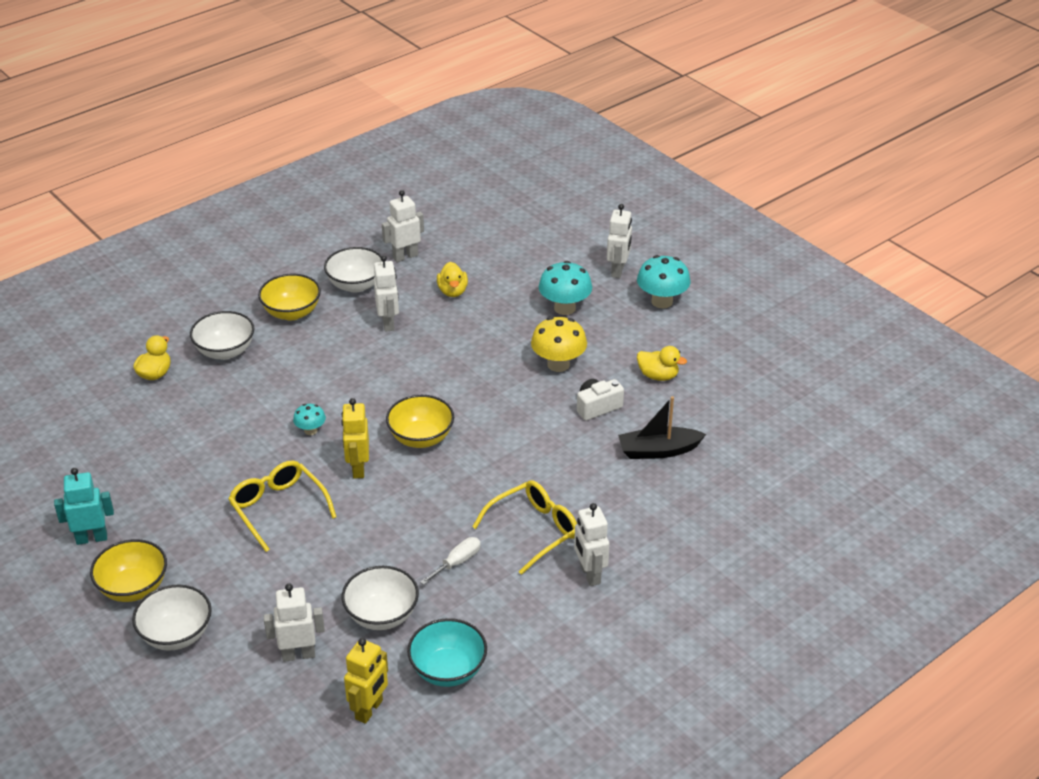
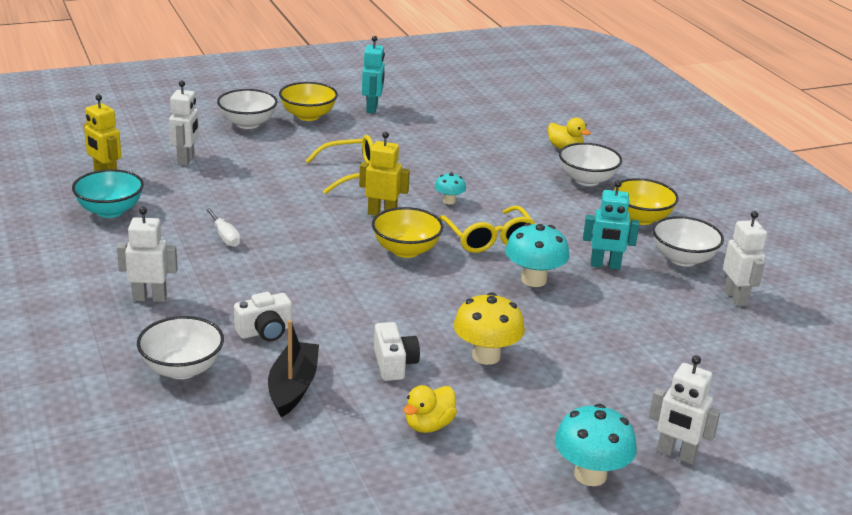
camera: 105 degrees right, 10 degrees down
(382, 615) = (195, 195): white bowl -> white bowl (182, 369)
(388, 323) = (605, 265): white robot -> turquoise robot
(452, 291) = (656, 315): yellow duck -> none
(534, 530) = (232, 282): yellow glasses -> yellow glasses (489, 239)
(564, 308) = (599, 387): turquoise mushroom -> turquoise mushroom (534, 280)
(597, 487) = (265, 331): none -> white camera

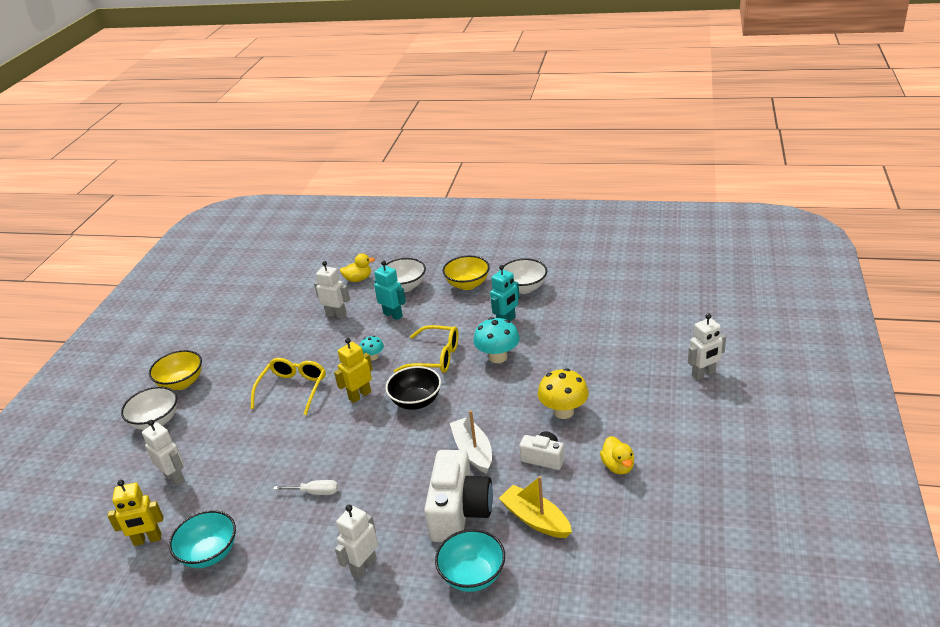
camera: 50 degrees left, 5 degrees up
(182, 369) = (472, 575): white bowl -> turquoise bowl
(265, 331) = (459, 512): white camera -> white camera, size x1.86
(293, 387) = (535, 519): black boat -> yellow boat
(363, 312) = (473, 451): none -> white boat
(372, 108) = (208, 345): turquoise robot -> turquoise robot (393, 315)
(406, 250) = (416, 401): yellow bowl -> black bowl
(590, 475) = (703, 415): turquoise mushroom -> none
(736, 298) = (577, 286): white robot -> white robot (336, 315)

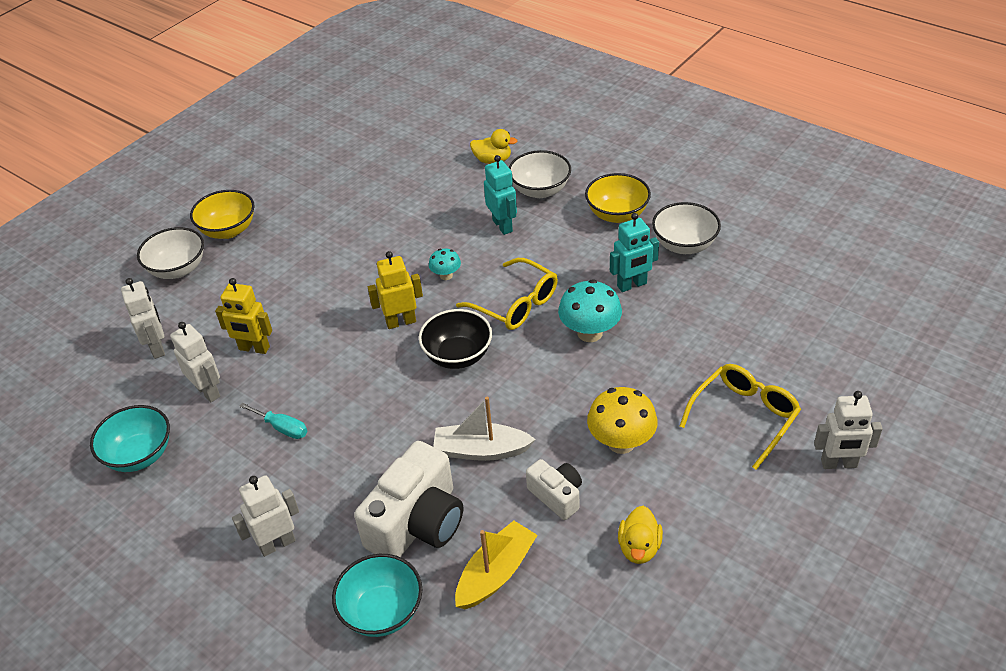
camera: 25 degrees right, 10 degrees up
(147, 540) = (93, 411): yellow robot -> yellow robot (254, 348)
(293, 389) = (336, 284): yellow glasses -> yellow glasses (744, 416)
(315, 492) = (282, 428): white screwdriver -> turquoise screwdriver
(336, 315) = (439, 201): white robot -> white robot (208, 391)
(473, 451) = (481, 450): white boat -> white boat turned 90 degrees counterclockwise
(535, 519) = (496, 573): yellow boat -> yellow boat turned 60 degrees clockwise

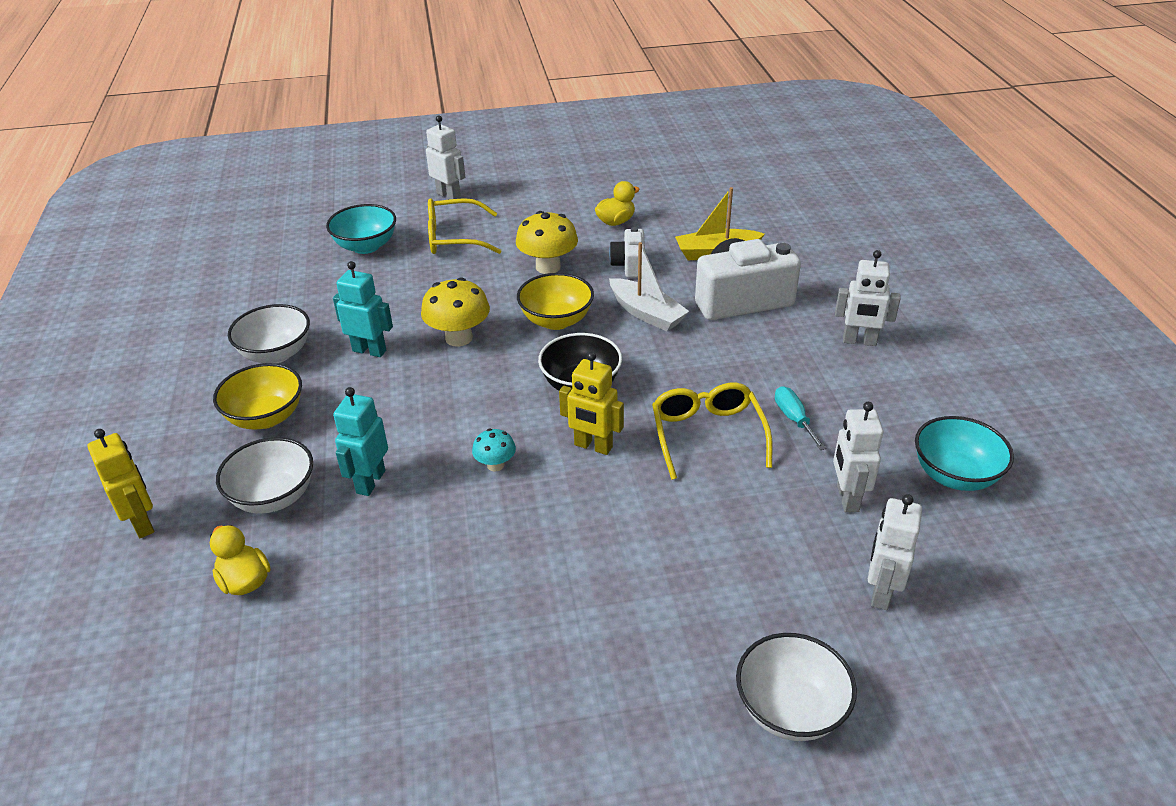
camera: 140 degrees left, 5 degrees down
(228, 230) = (670, 734): yellow bowl -> yellow bowl (556, 320)
(254, 348) = (765, 515): yellow robot -> yellow robot (142, 523)
(382, 611) = (810, 272): turquoise bowl -> turquoise bowl (366, 246)
(516, 304) = (476, 395): yellow glasses -> yellow glasses (707, 434)
(590, 333) = (459, 338): turquoise mushroom -> yellow mushroom

